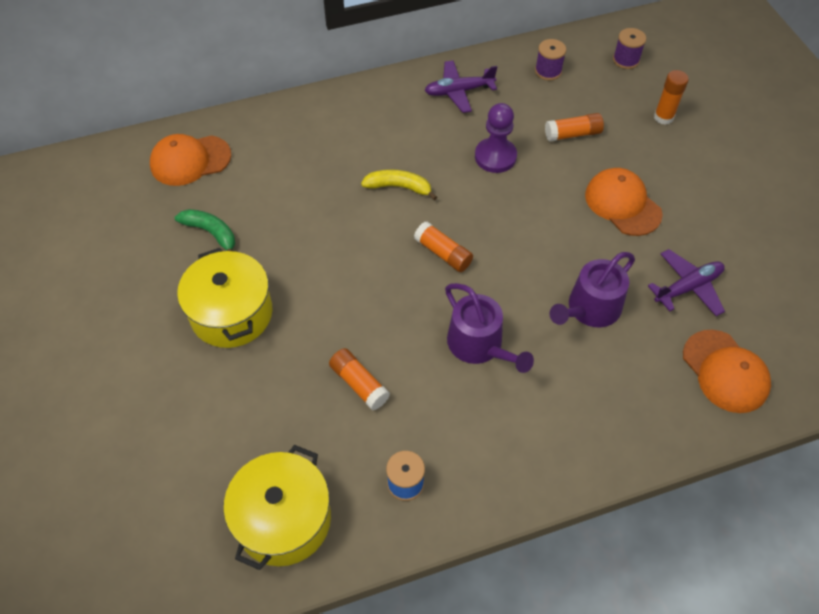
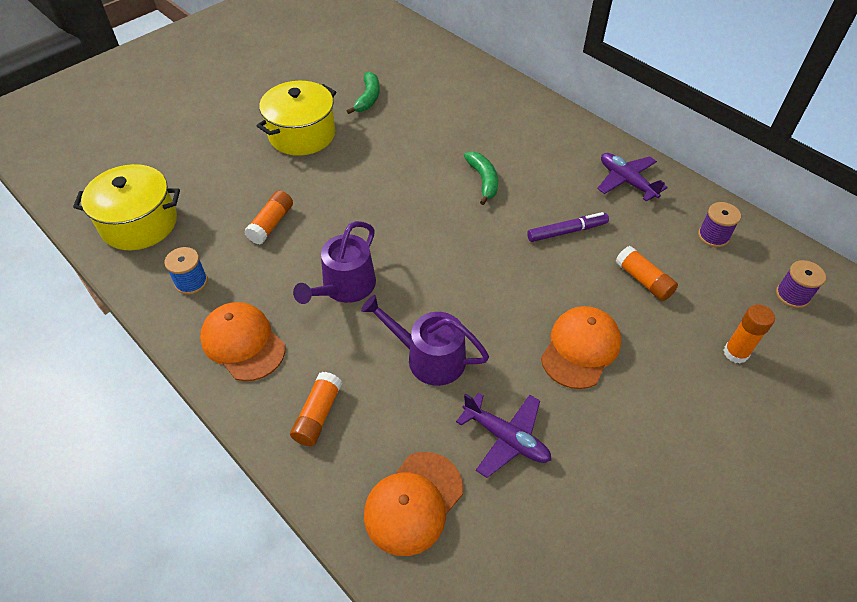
camera: 65 degrees right, 5 degrees down
(190, 160) = (428, 63): orange cap -> orange cap (243, 343)
(399, 187) = (483, 180): yellow banana -> green banana
(443, 253) = (430, 231): orange glue stick -> orange glue stick (318, 415)
(495, 157) = (567, 231): purple pawn -> purple marker

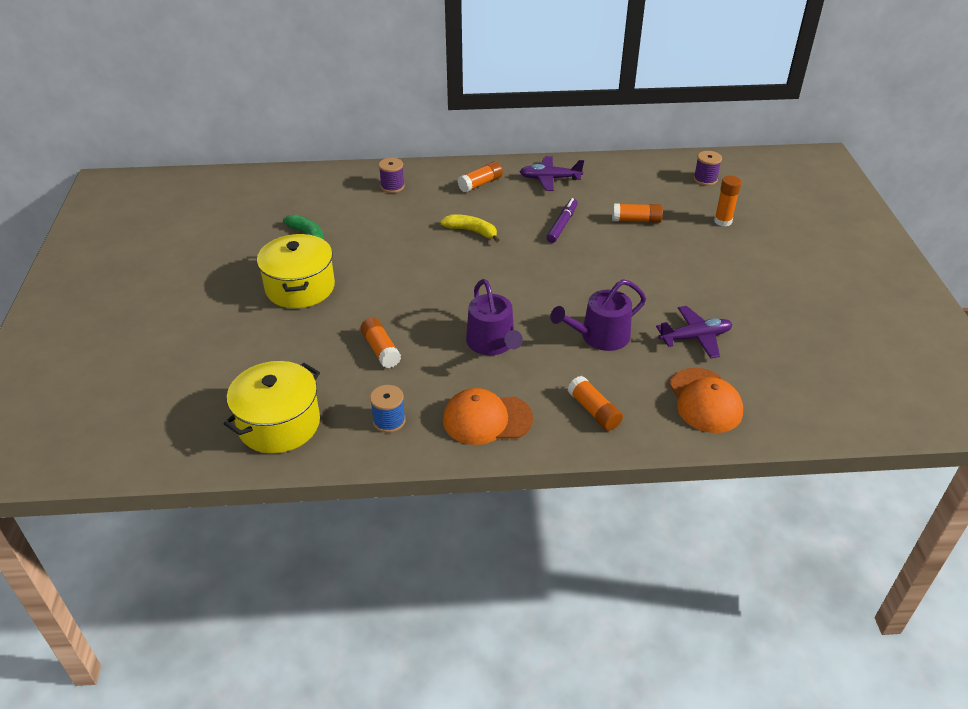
camera: 50 degrees left, 10 degrees down
(483, 180) = (472, 231): green banana -> yellow banana
(558, 144) = (480, 184): none -> orange glue stick
(580, 348) = (660, 272): orange cap -> none
(713, 236) = (633, 177): purple spool -> purple spool (392, 186)

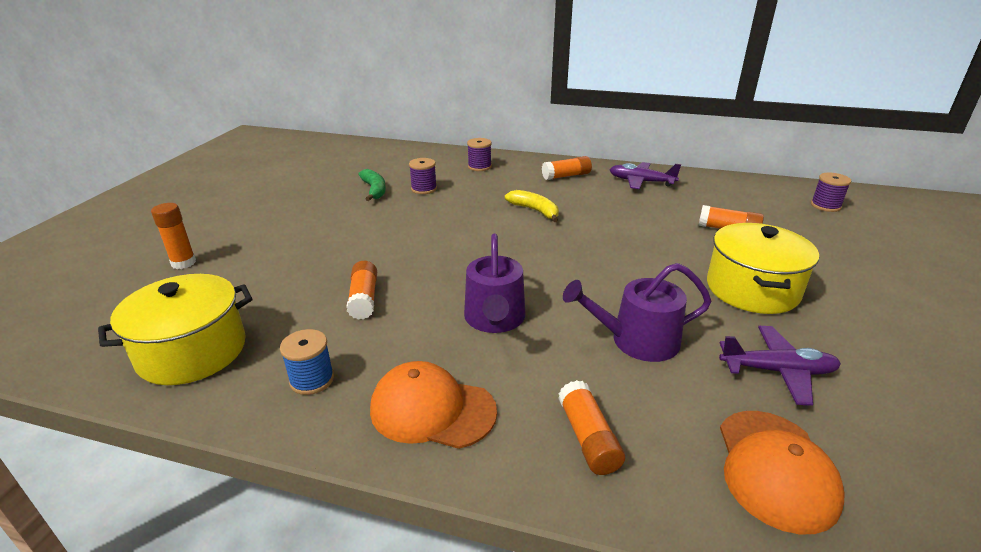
camera: 20 degrees right, 10 degrees down
(300, 287) = (332, 228): yellow pot -> yellow pot (752, 289)
(355, 225) = (424, 189): none -> purple spool
(562, 224) = (637, 220): purple marker -> none
(723, 221) = (842, 247): orange glue stick -> orange glue stick (183, 263)

